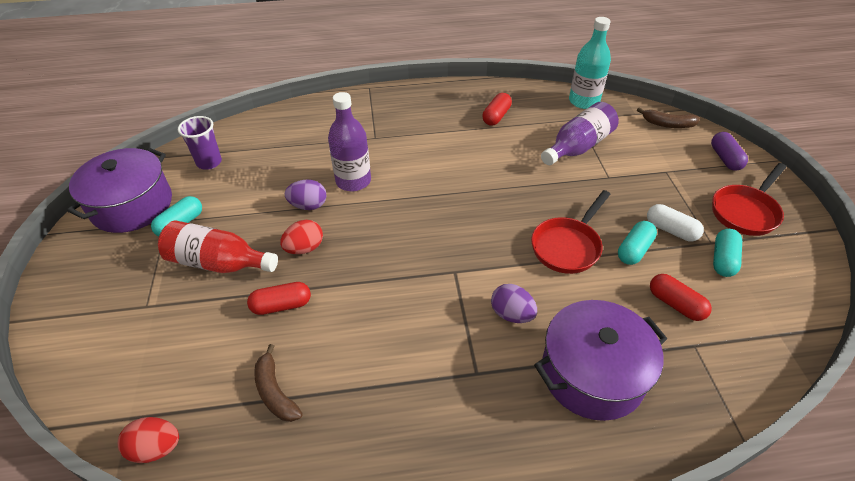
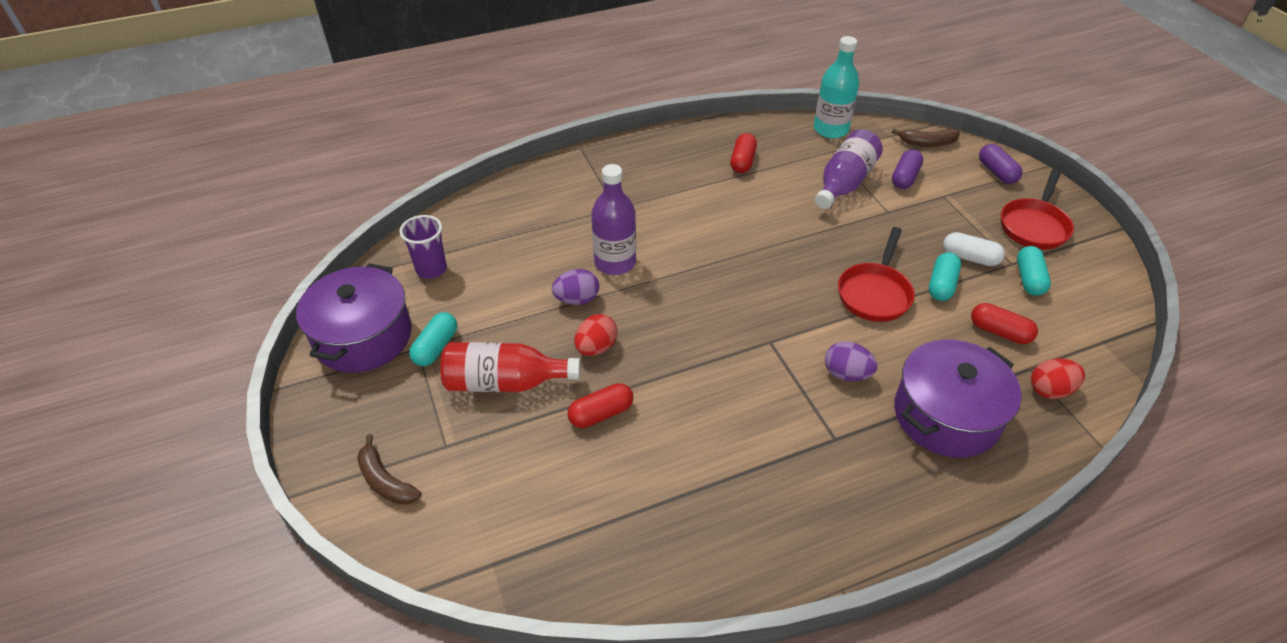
camera: 15 degrees left, 0 degrees up
(156, 448) = (540, 586): red egg -> red egg (1050, 390)
(275, 392) = (639, 502): brown banana -> brown banana (385, 481)
(635, 150) = (905, 177): none -> purple capsule

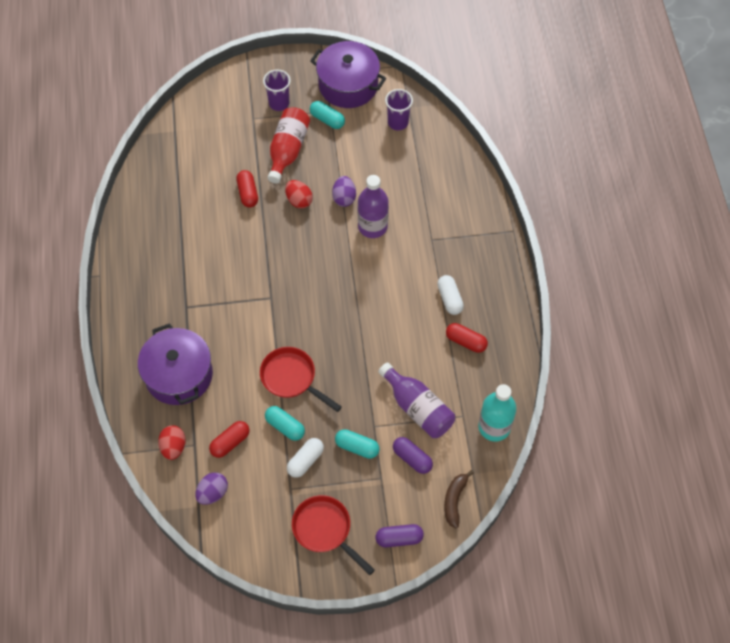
camera: 105 degrees right, 15 degrees up
(385, 481) = (240, 91): brown banana -> none
(409, 417) = (279, 103): none -> purple cup
(693, 181) = (449, 299): none -> white capsule
(846, 374) = (229, 332): purple egg -> purple egg (213, 493)
(1029, 279) = (271, 491): turquoise capsule -> turquoise capsule (357, 447)

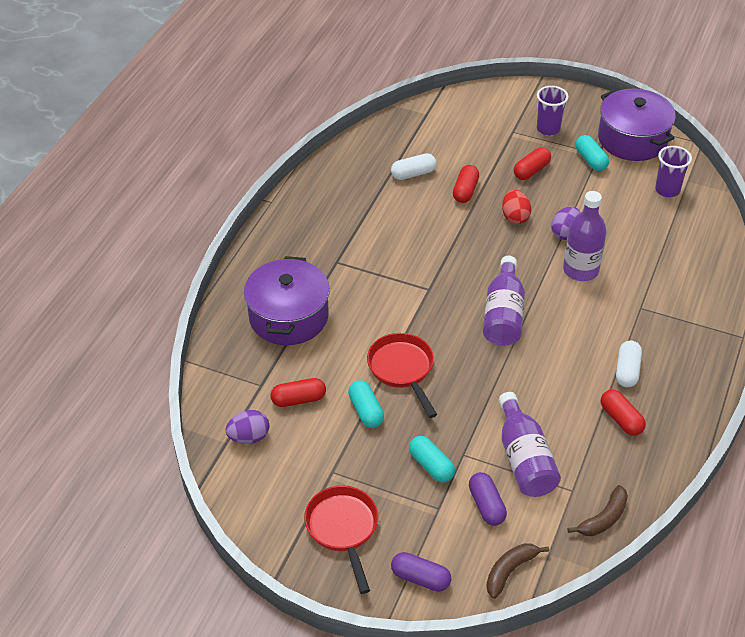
camera: 30 degrees right, 15 degrees down
(173, 447) = (239, 377): red egg -> none
(288, 150) = (531, 171): red bottle -> red capsule
(305, 461) = (366, 452): white capsule -> white capsule (413, 174)
(338, 294) = (503, 315): none -> purple bottle
(494, 427) = (603, 518): turquoise bottle -> brown banana

